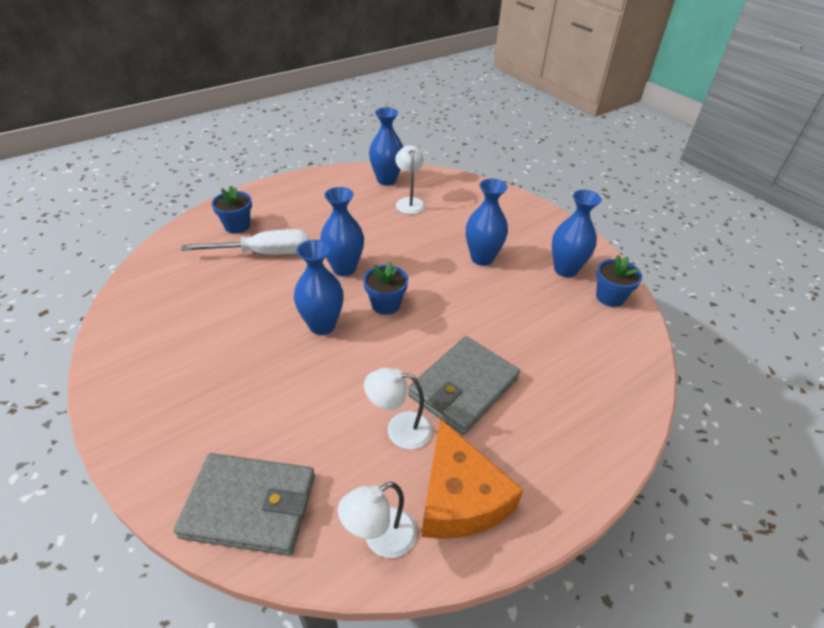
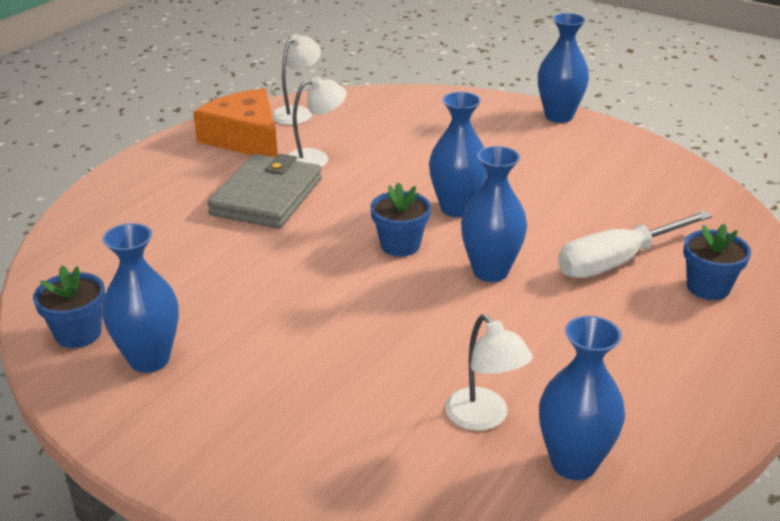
camera: 160 degrees right, 10 degrees down
(250, 506) = (403, 106): grey wallet -> none
(482, 258) = (295, 341): blue vase -> blue vase (558, 116)

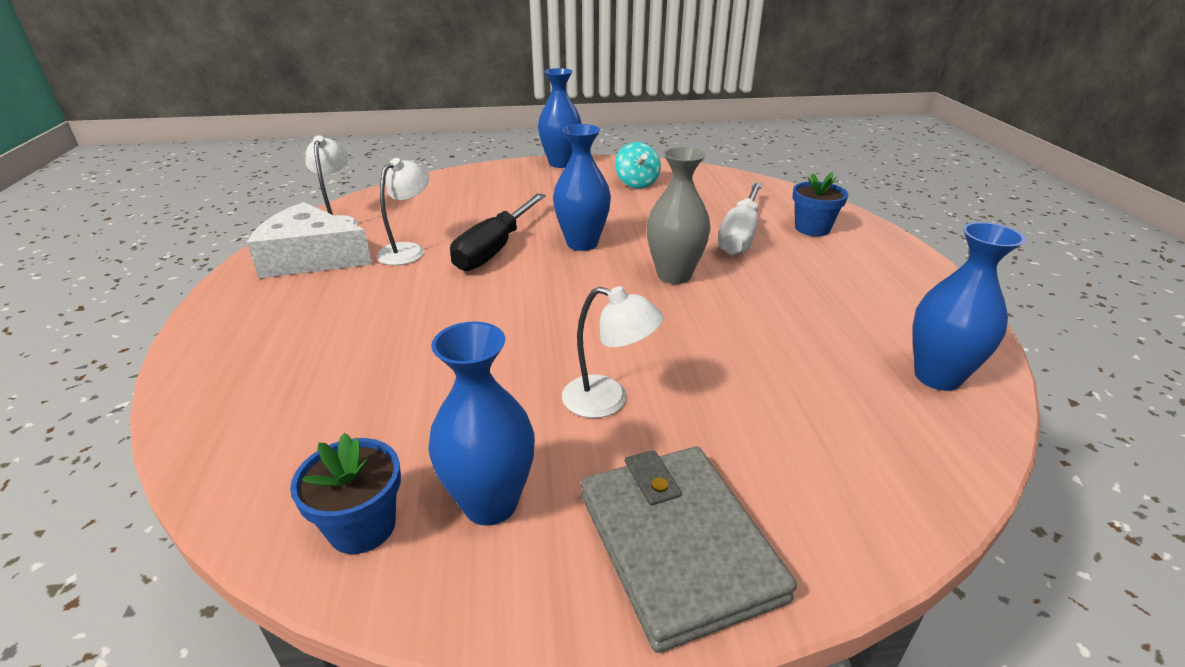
camera: 40 degrees left, 0 degrees up
(245, 138) = (311, 258): orange cheese -> white cheese
(267, 196) = (403, 296): grey wallet -> grey wallet (677, 545)
(379, 184) = (494, 249): none -> black screwdriver
(400, 245) = (580, 286): blue flower pot -> none
(484, 418) = (838, 380): white lamp -> white lamp (608, 400)
(490, 271) = (674, 275): blue vase -> grey vase
(601, 166) = (637, 183): none -> turquoise spinning top

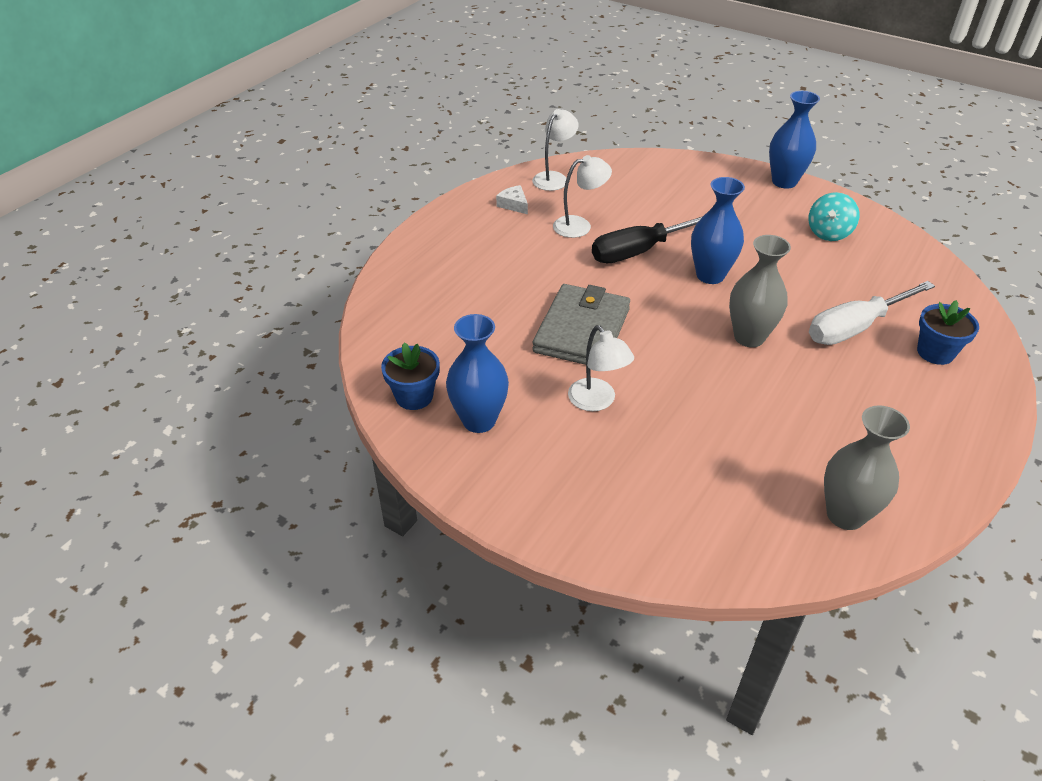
camera: 40 degrees right, 10 degrees up
(311, 258) = (514, 205): white cheese -> white cheese, size x0.42
(677, 545) = (547, 496): grey wallet -> grey wallet (582, 330)
(937, 377) = (845, 515): blue vase -> grey vase

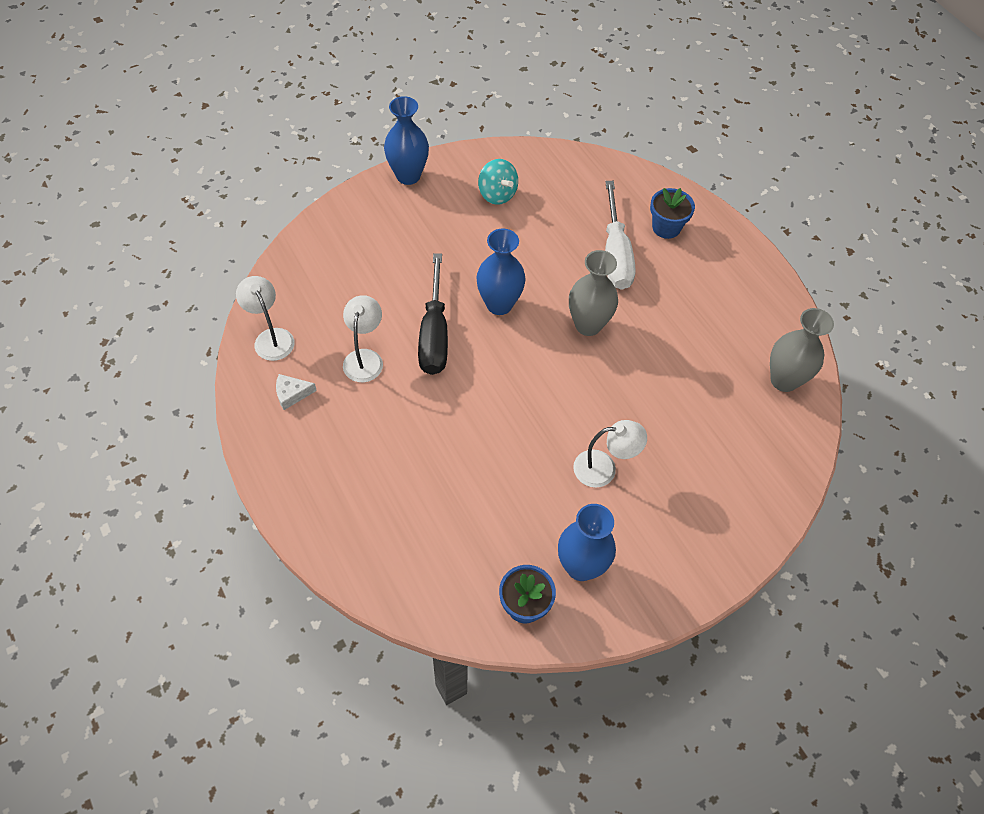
camera: 65 degrees left, 15 degrees up
(582, 330) = (513, 434): grey wallet -> none

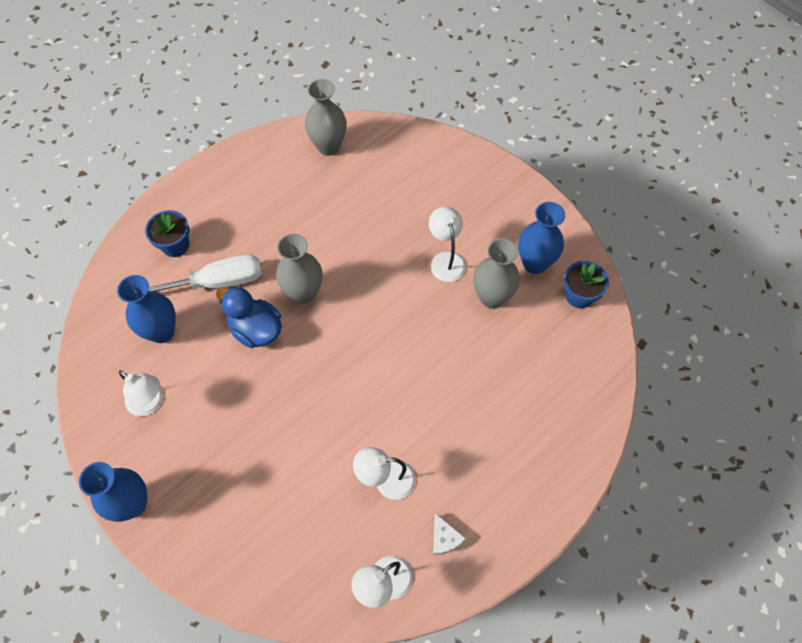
camera: 100 degrees left, 5 degrees up
(434, 334) = (343, 422): black screwdriver -> none
(497, 194) = (150, 403): turquoise spinning top -> white lamp
(499, 304) = (295, 372): blue vase -> blue vase (162, 331)
(543, 505) = (492, 297): none -> grey vase
(554, 279) = (256, 329): none -> blue duck

